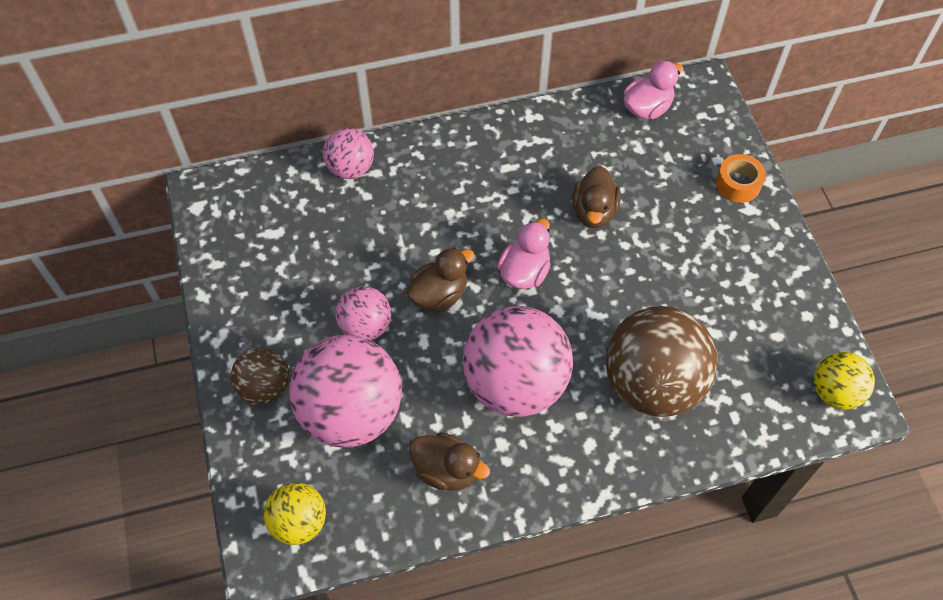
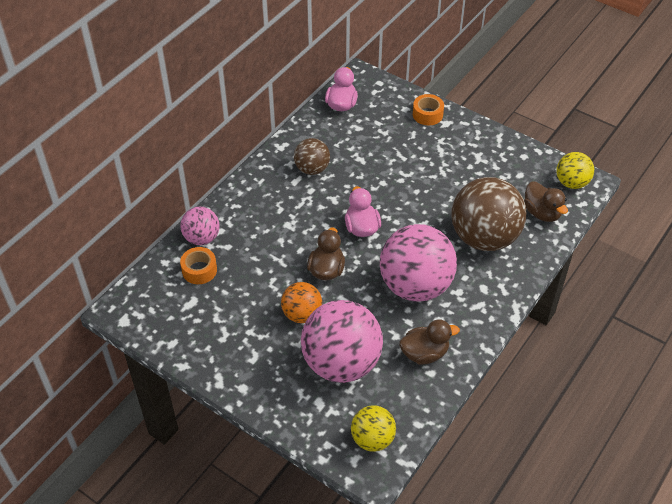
camera: 40 degrees left, 10 degrees down
(265, 387) = (276, 386): brown ball -> brown ball (312, 169)
(315, 203) = (199, 270): none -> orange tape
(365, 326) = (302, 314): pink ball -> orange ball
(594, 211) = (367, 174): brown duck -> brown duck (542, 213)

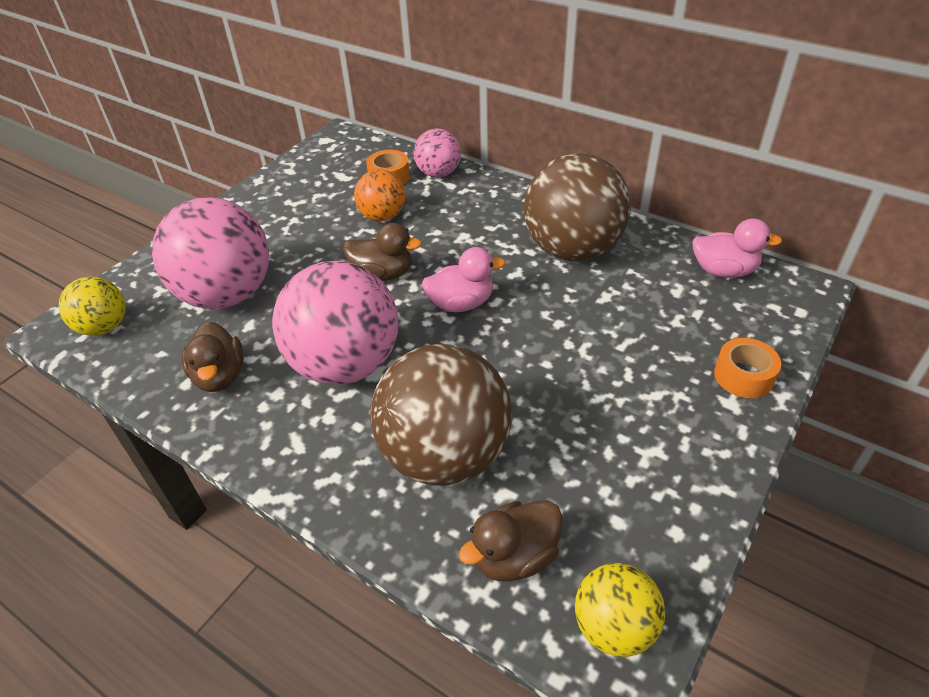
camera: 90 degrees right, 5 degrees down
(302, 314) = (312, 257): orange ball -> orange ball (382, 216)
(312, 169) = (572, 249): brown ball -> brown ball, size x1.89

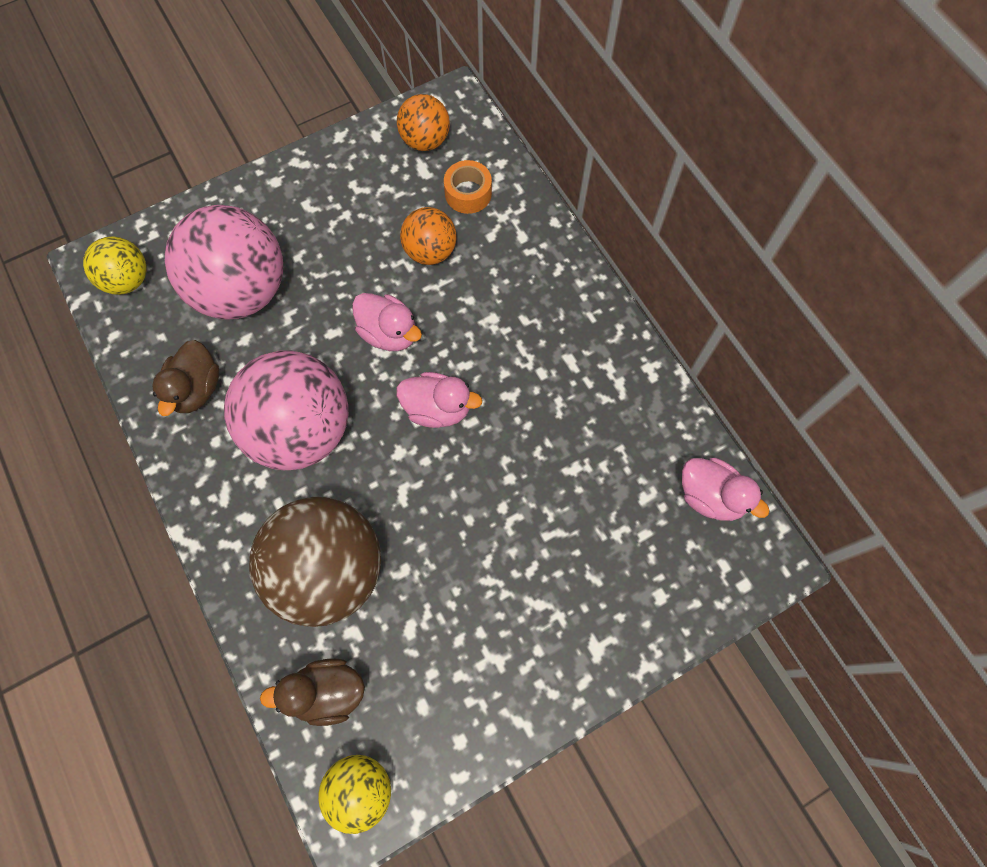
camera: 25 degrees right, 25 degrees up
(333, 161) = (425, 141): none -> orange ball
(383, 274) = (389, 333): brown duck -> pink duck
(438, 173) = (520, 212): pink ball -> none
(572, 249) = (583, 392): brown ball -> none
(743, 376) = (630, 627): orange tape -> none

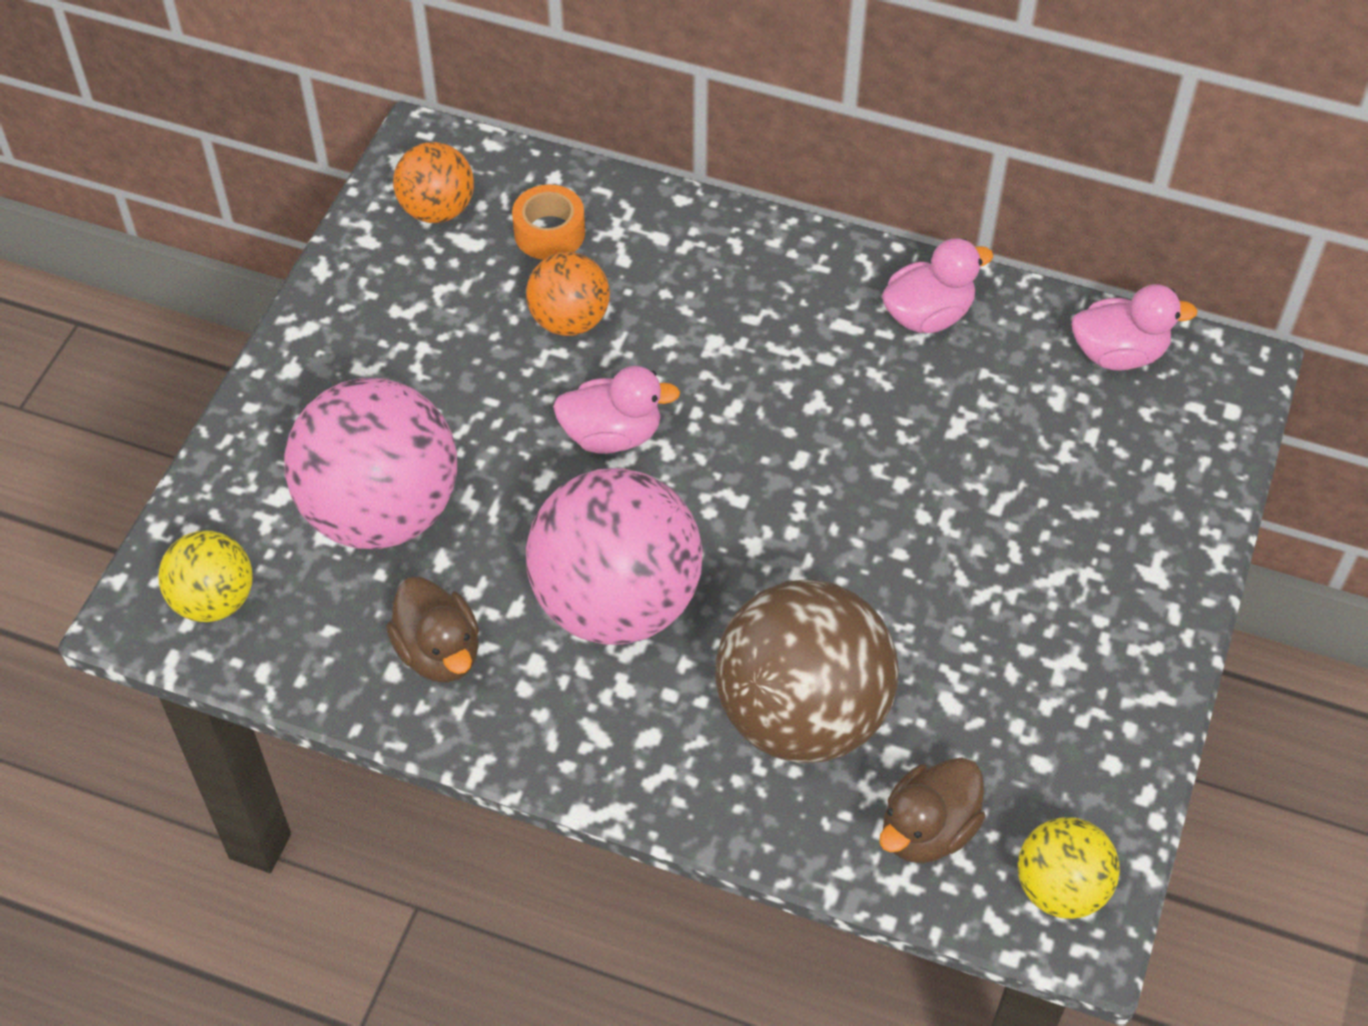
camera: 40 degrees left, 15 degrees down
(438, 408) = (750, 471): pink duck -> pink duck (928, 315)

